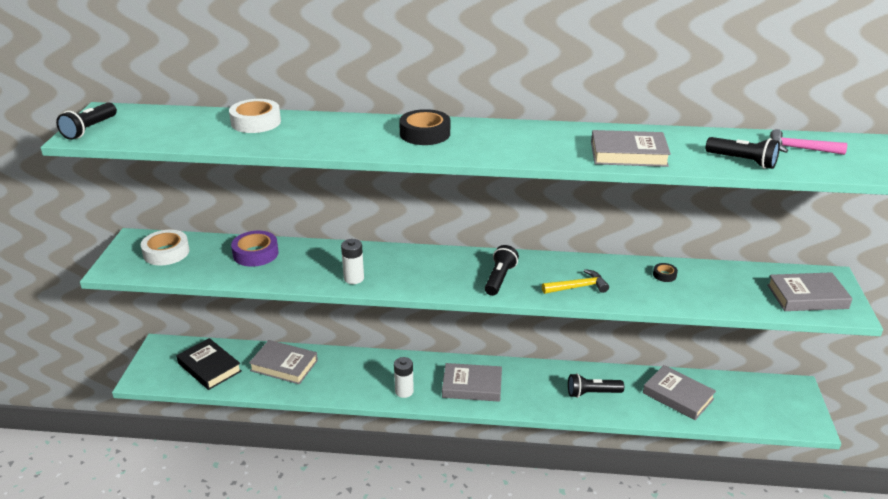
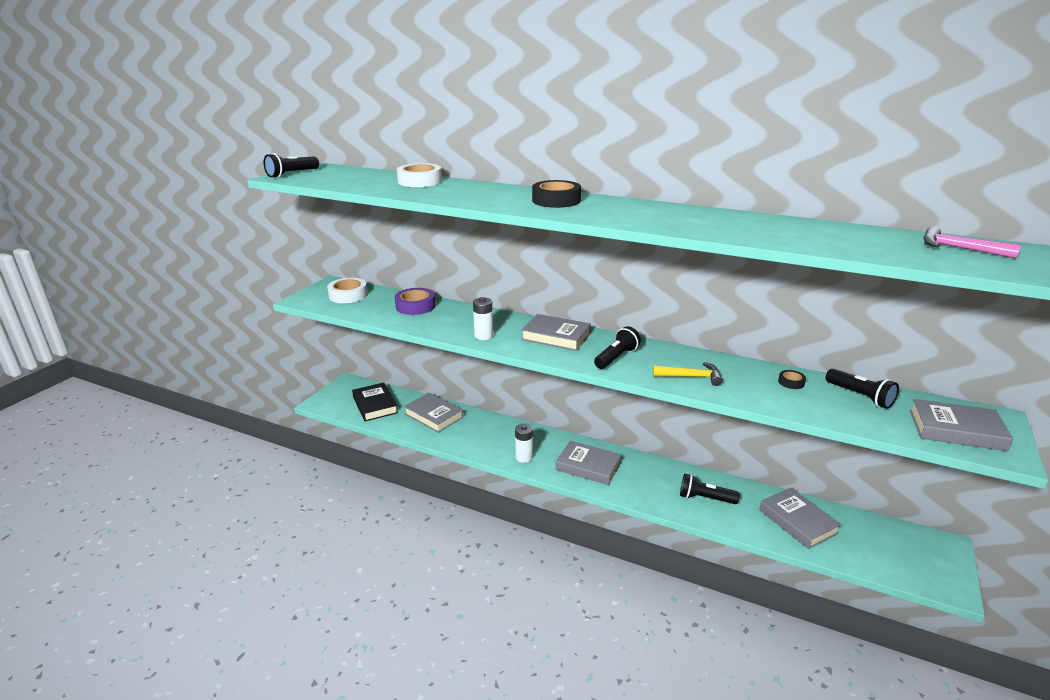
camera: 20 degrees right, 5 degrees down
(628, 154) = (749, 232): grey book -> grey book (556, 337)
(742, 161) = (879, 250): black flashlight -> black flashlight (860, 396)

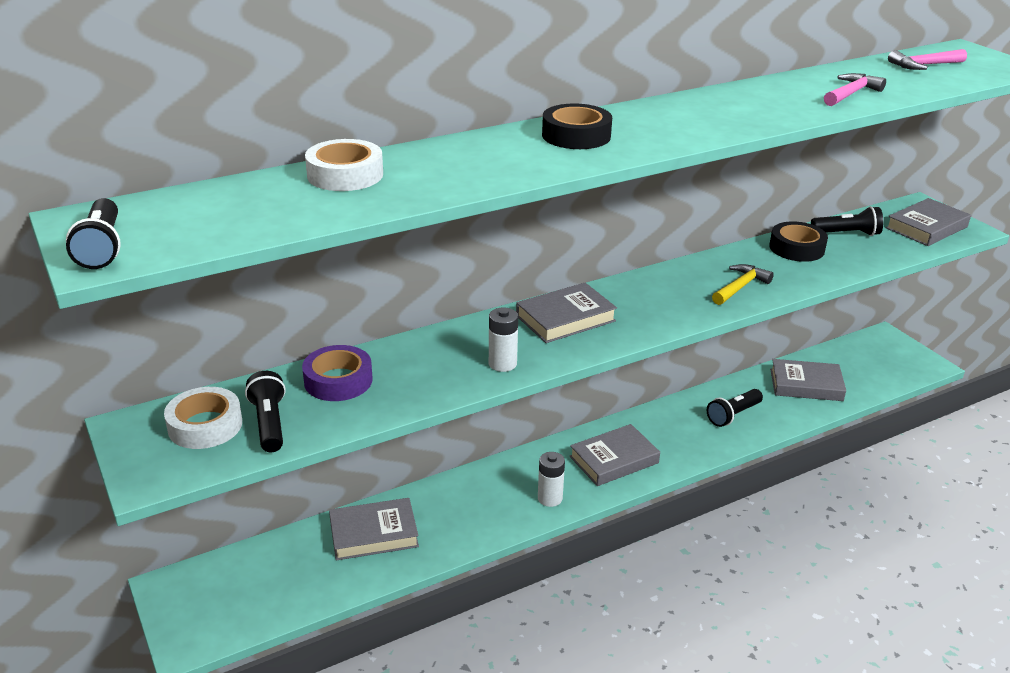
camera: 55 degrees left, 5 degrees up
(375, 405) = (274, 581): black book -> none
(616, 357) = (657, 306): black flashlight -> black flashlight (269, 423)
(791, 382) = (796, 248): black tape -> black tape, size x2.00
(812, 239) = (851, 93): none -> pink hammer

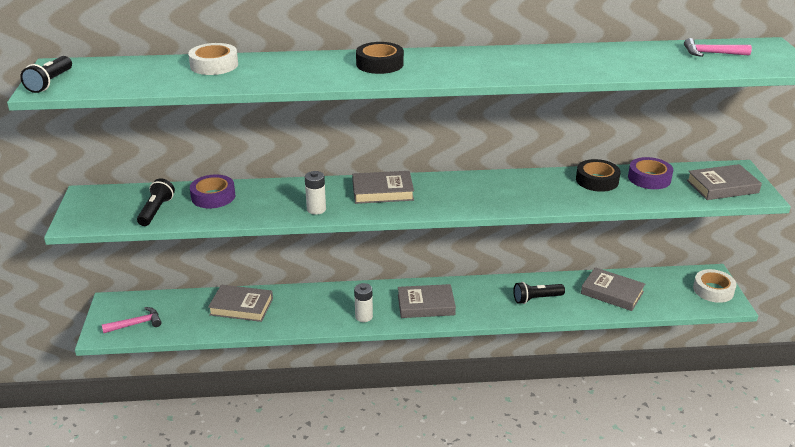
camera: 25 degrees right, 0 degrees up
(205, 425) = (123, 203): white tape -> white tape (713, 290)
(740, 287) = (524, 197): yellow hammer -> none
(847, 234) = (649, 178): black flashlight -> purple tape
(851, 93) = (617, 65): pink hammer -> pink hammer (136, 324)

